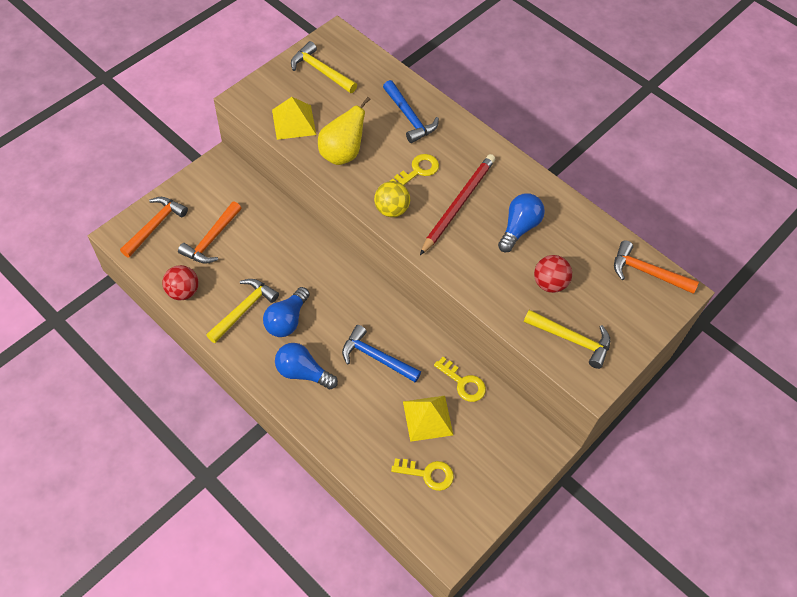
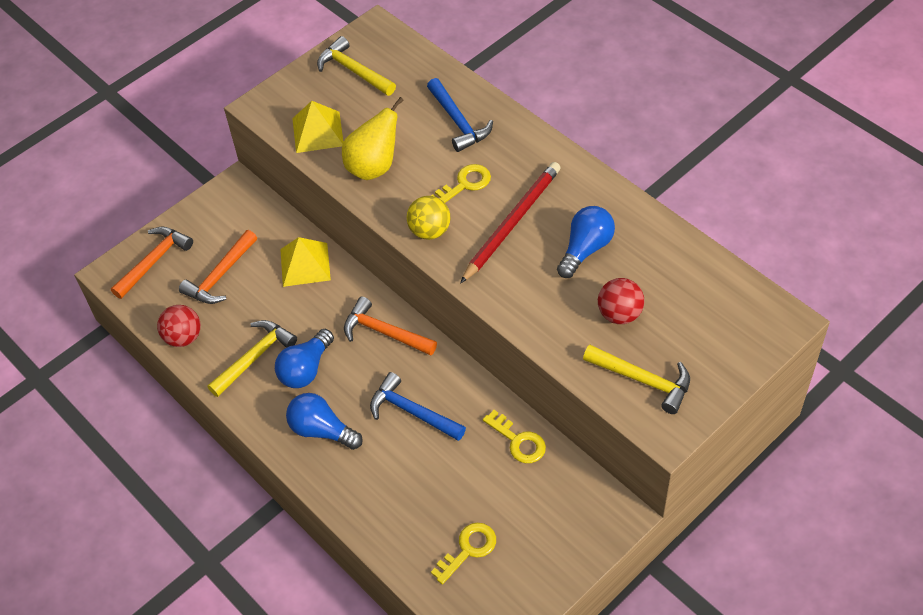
camera: 10 degrees right, 5 degrees down
(427, 474) = (468, 549): yellow key -> yellow key turned 60 degrees counterclockwise
(428, 418) = (472, 483): yellow pyramid -> yellow pyramid (305, 264)
(647, 272) = (744, 298): orange hammer -> orange hammer (384, 332)

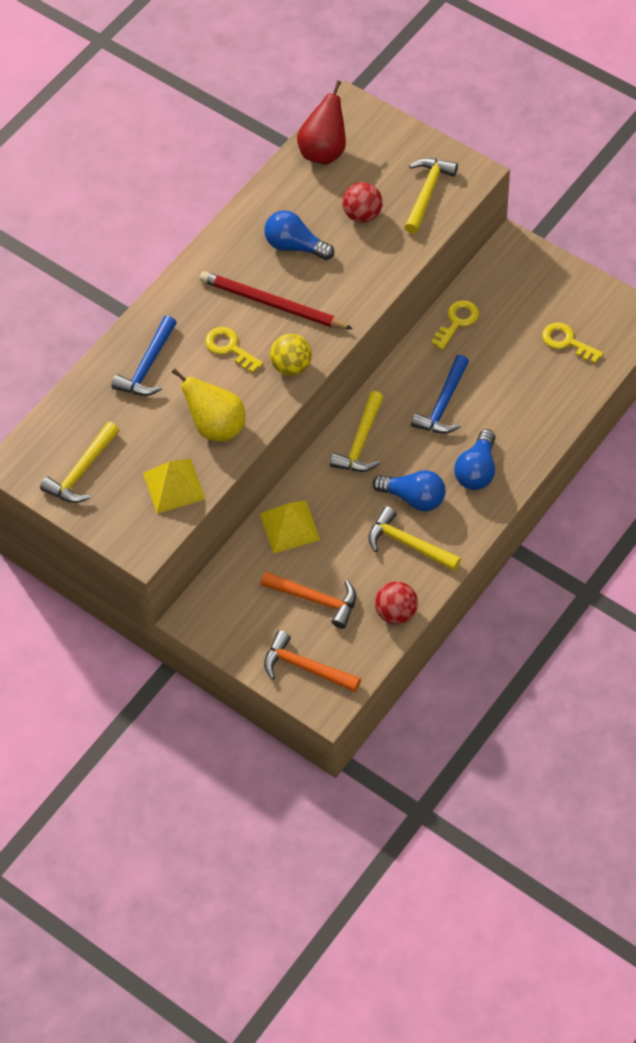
camera: 100 degrees left, 5 degrees up
(384, 332) = (361, 442): orange hammer -> yellow hammer
(458, 122) = (148, 366): blue hammer -> blue hammer turned 150 degrees clockwise
(717, 289) = (324, 151): none -> red pear

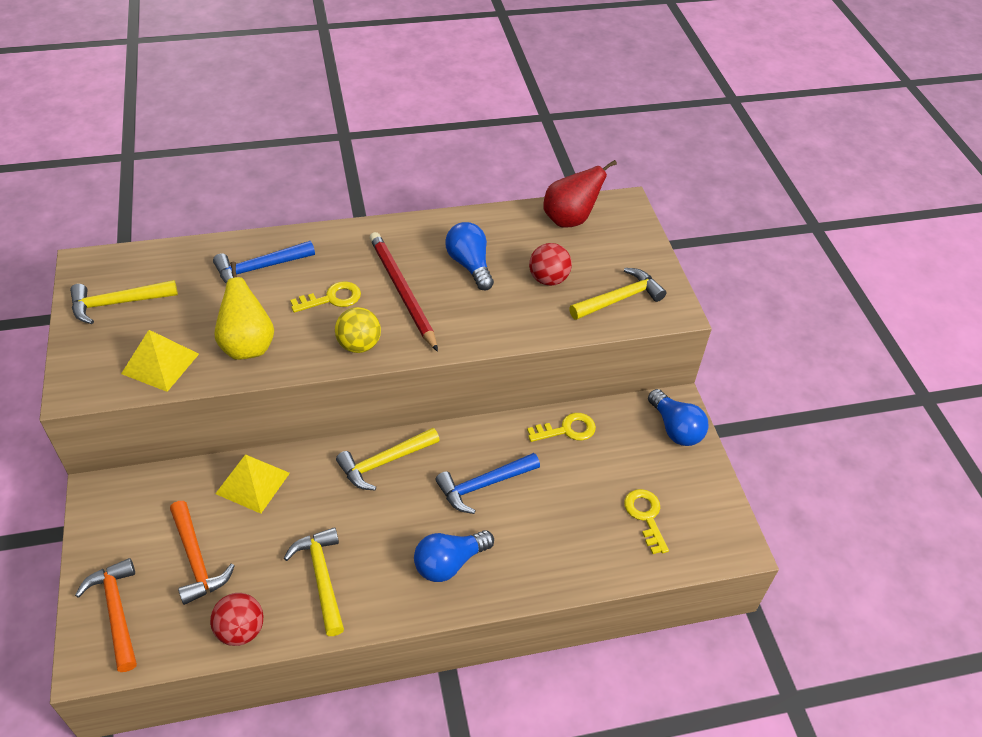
camera: 35 degrees right, 10 degrees down
(230, 348) = (332, 298): yellow key -> yellow key turned 75 degrees clockwise
(414, 498) = (372, 542): blue light bulb -> blue light bulb (675, 428)

